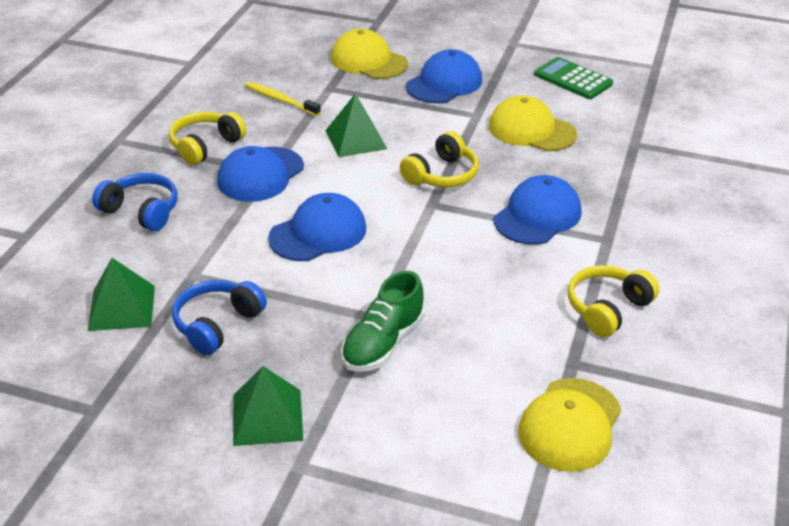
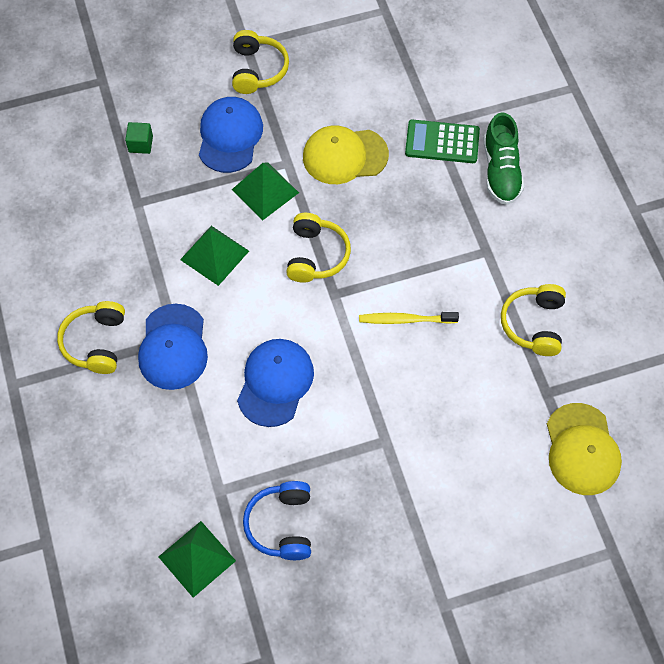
camera: 35 degrees left, 25 degrees up
(141, 211) = (114, 452): blue headphones -> none
(267, 417) = (390, 581): green pyramid -> green pyramid (265, 191)
(280, 100) = (108, 244): yellow toothbrush -> yellow toothbrush (405, 320)
(368, 61) = (140, 144): yellow cap -> green cube
(383, 343) = (411, 461): green shoe -> green shoe (501, 171)
(507, 58) = (257, 70): none -> yellow headphones
(537, 216) = (420, 257): blue cap -> none
(573, 79) = (330, 67): green calculator -> green calculator (442, 142)

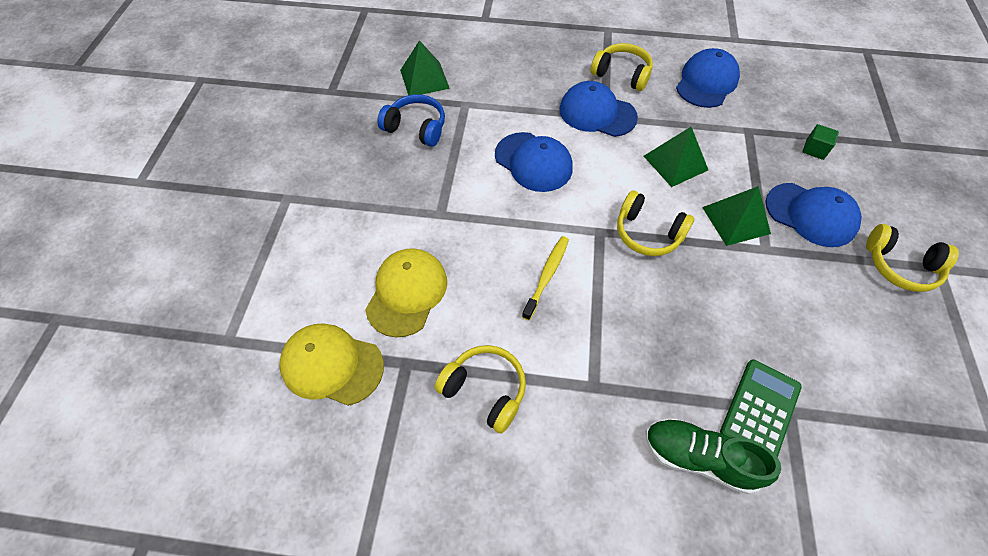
camera: 115 degrees right, 5 degrees down
(74, 255) = (706, 82): none -> blue cap
(345, 156) = (763, 302): yellow cap -> yellow cap (407, 293)

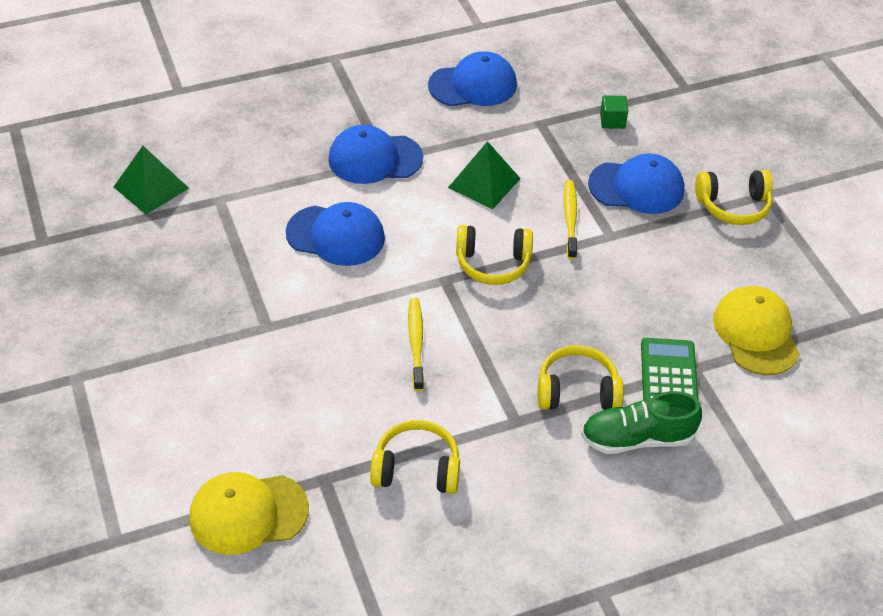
camera: 30 degrees left, 10 degrees down
(407, 293) = (282, 416): yellow cap -> yellow cap (756, 333)
(416, 128) = (178, 246): blue headphones -> none
(621, 74) = (378, 106): yellow headphones -> yellow headphones (577, 391)
(706, 82) = (473, 85): blue cap -> blue cap turned 75 degrees clockwise
(735, 220) = (570, 219): green pyramid -> yellow toothbrush

